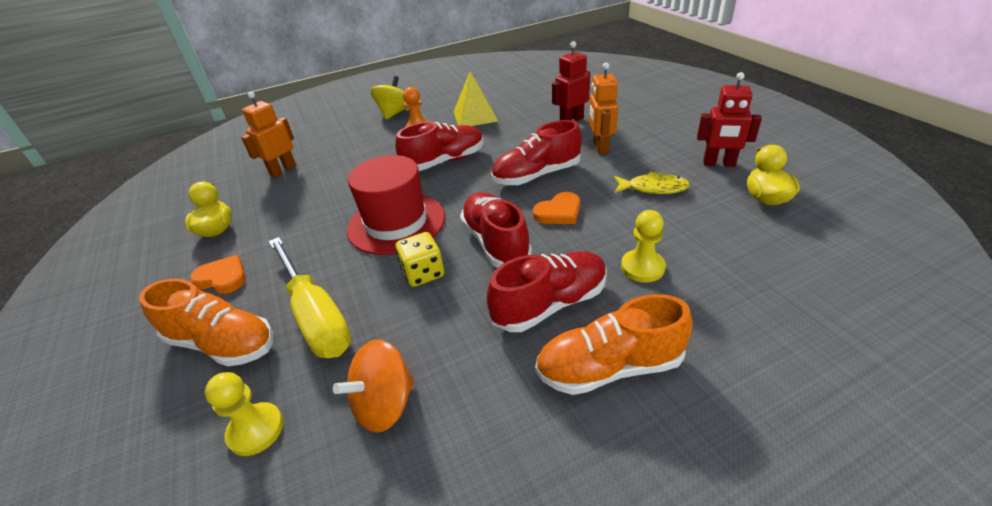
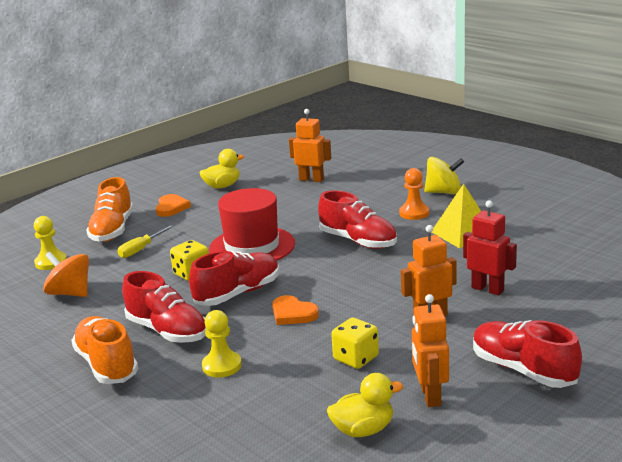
camera: 70 degrees right, 15 degrees down
(316, 315) = (141, 249): yellow screwdriver -> yellow screwdriver, size x0.51
(536, 175) = (353, 291): red shoe -> red shoe (523, 370)
(653, 188) = (356, 358): yellow fish -> yellow dice
(719, 163) = (430, 396): red robot -> orange robot

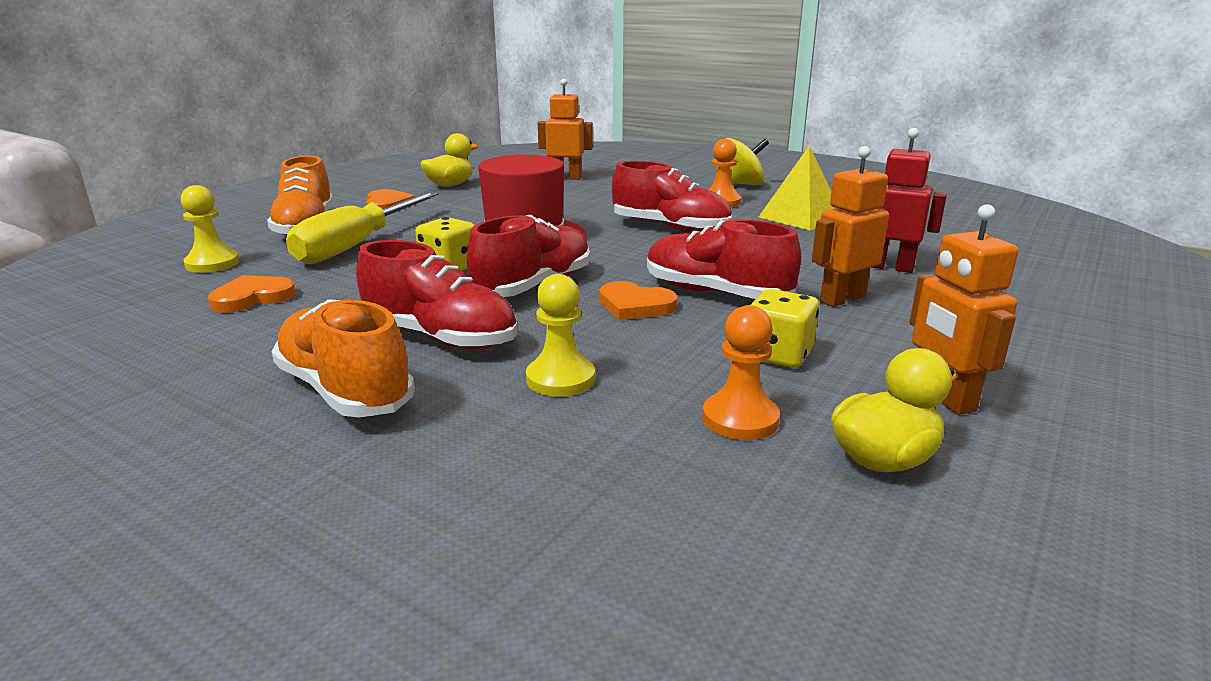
camera: 15 degrees left, 0 degrees up
(70, 293) = (253, 298): orange spinning top -> orange heart
(141, 249) = (357, 245): yellow screwdriver -> yellow screwdriver, size x1.96
(304, 399) = (740, 419): none -> orange pawn
(523, 370) = (1045, 354): red shoe -> red shoe (716, 293)

